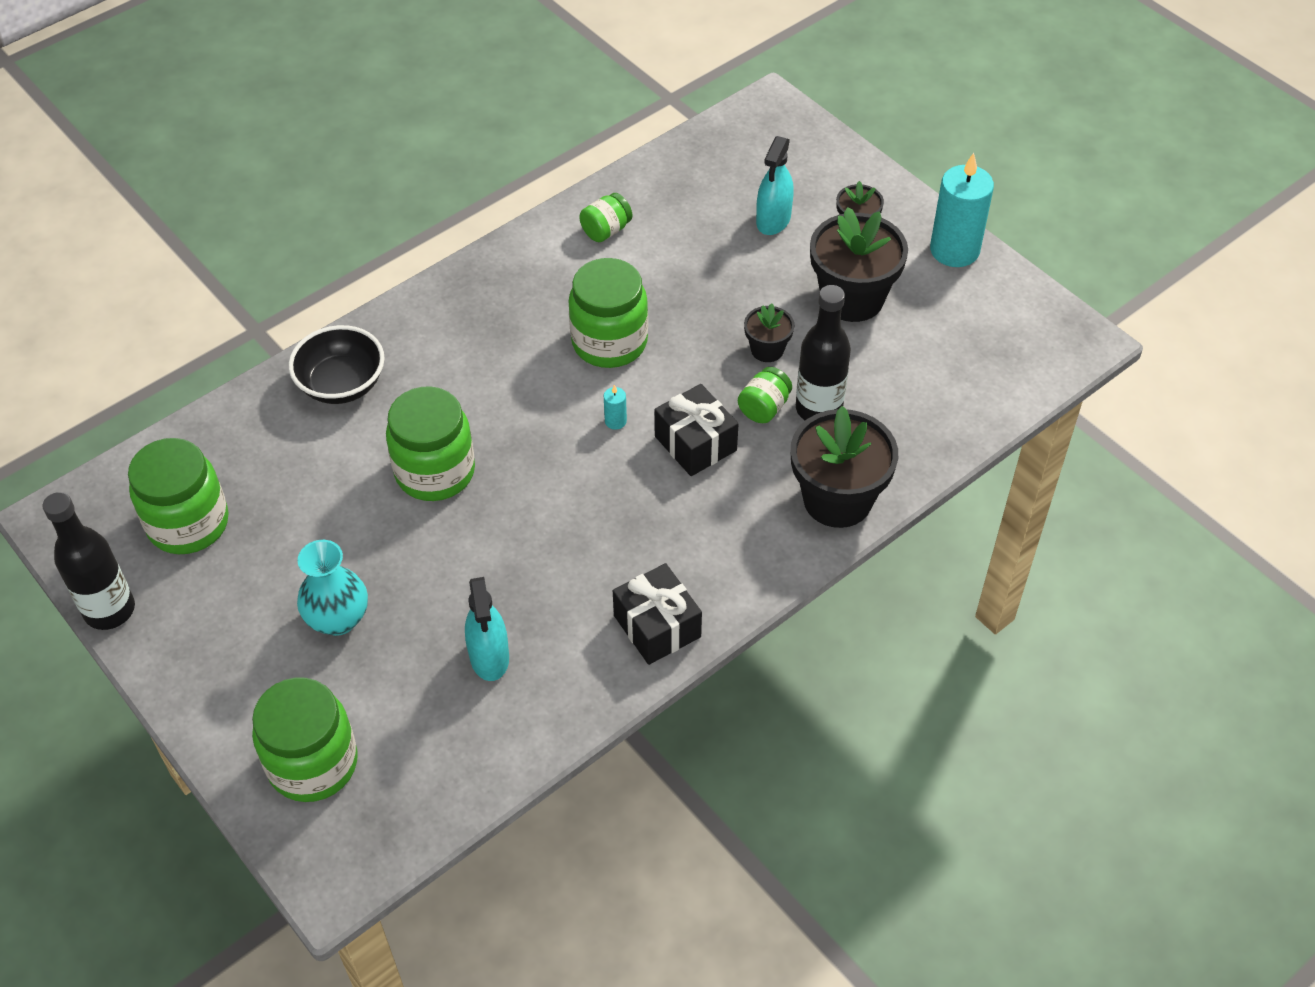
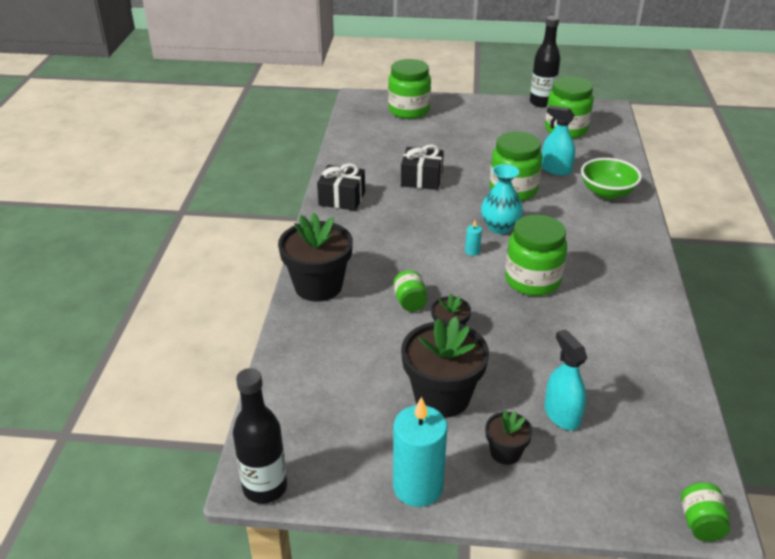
camera: 135 degrees right, 15 degrees down
(338, 619) = (465, 138): turquoise vase -> turquoise vase (500, 227)
(342, 384) = (607, 192): black bowl -> green bowl
(489, 656) = (394, 158): turquoise spray bottle -> turquoise spray bottle (555, 169)
(606, 230) = (636, 334): green jar -> green jar (700, 523)
(695, 443) = (421, 266): black gift -> black gift (421, 179)
(818, 409) = (380, 320): black bottle -> black bottle (265, 487)

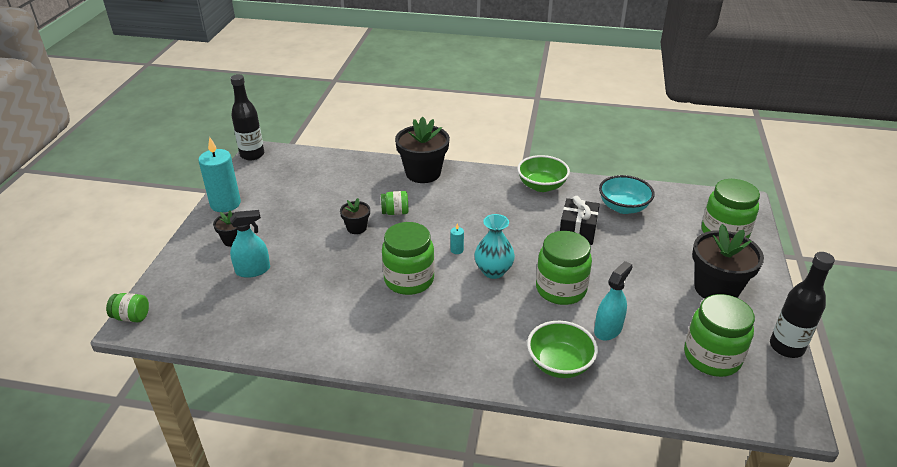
camera: 95 degrees right, 0 degrees up
(342, 198) = (541, 186): black gift -> green bowl
(376, 154) = (623, 207): none -> turquoise bowl
(442, 396) = (292, 219): black flower pot -> black flower pot (716, 289)

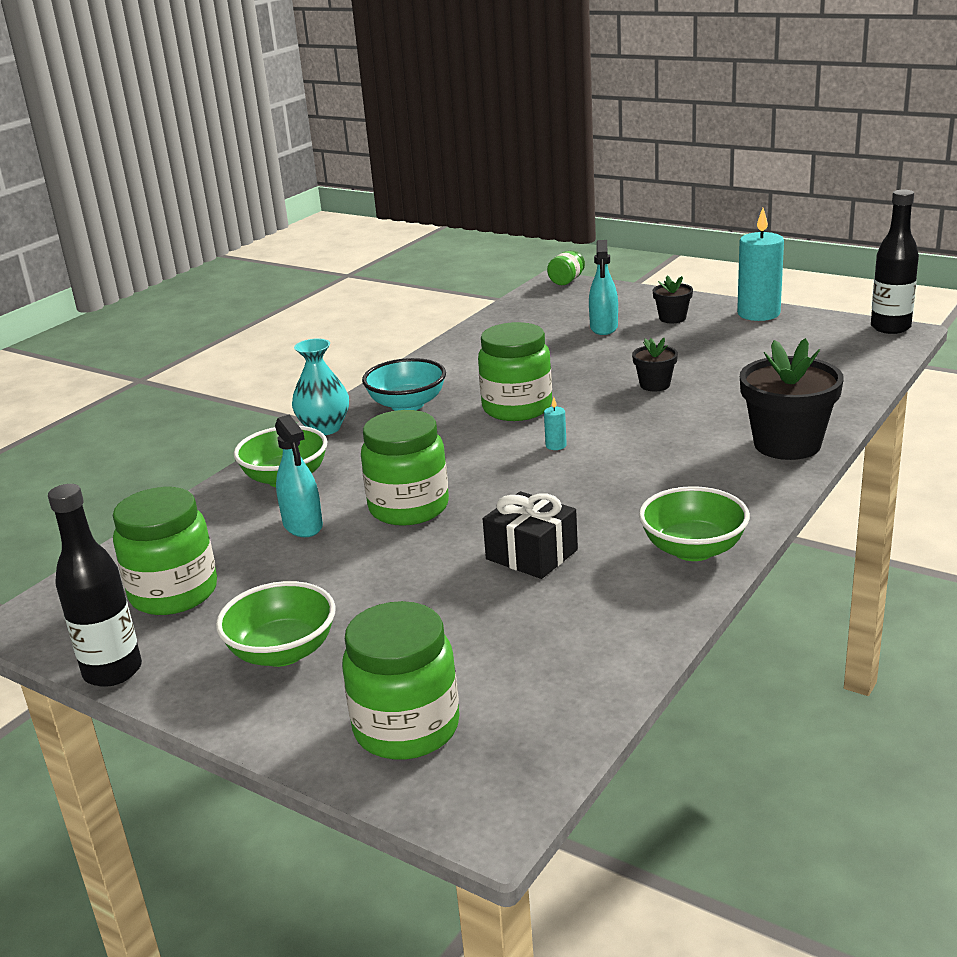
camera: 115 degrees right, 10 degrees down
(395, 212) = (679, 412): green jar -> none
(493, 271) = (489, 465): turquoise vase -> turquoise vase (324, 428)
(623, 207) = (571, 624): turquoise bowl -> turquoise bowl (407, 405)
(716, 289) = (282, 652): black flower pot -> green bowl

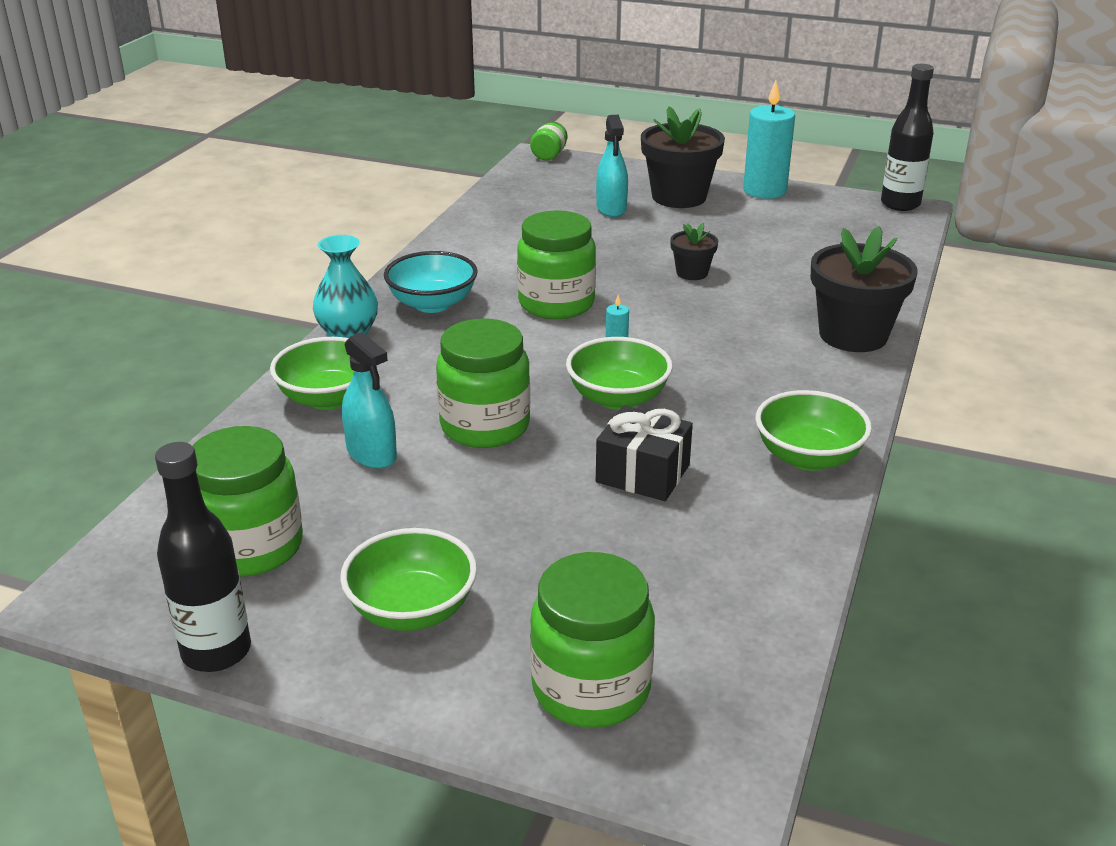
camera: 15 degrees left, 5 degrees up
(537, 490) = (618, 398): none -> green bowl
(672, 318) = (679, 197): black flower pot -> black flower pot, size x1.96

